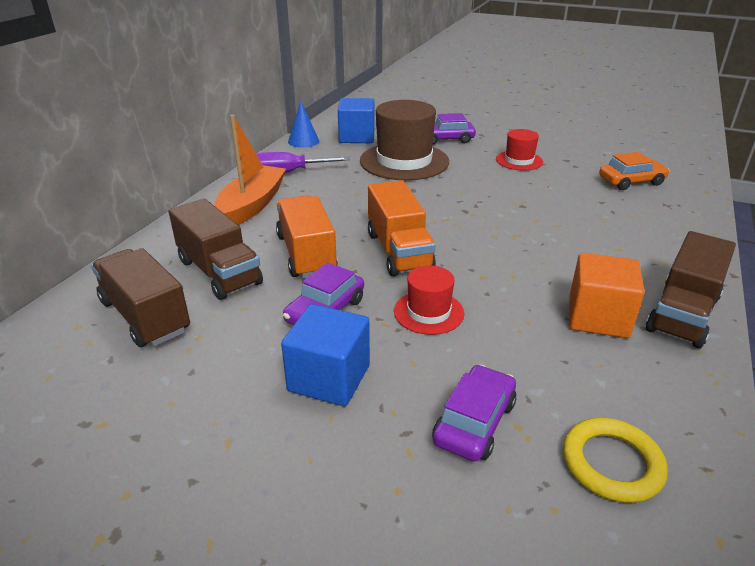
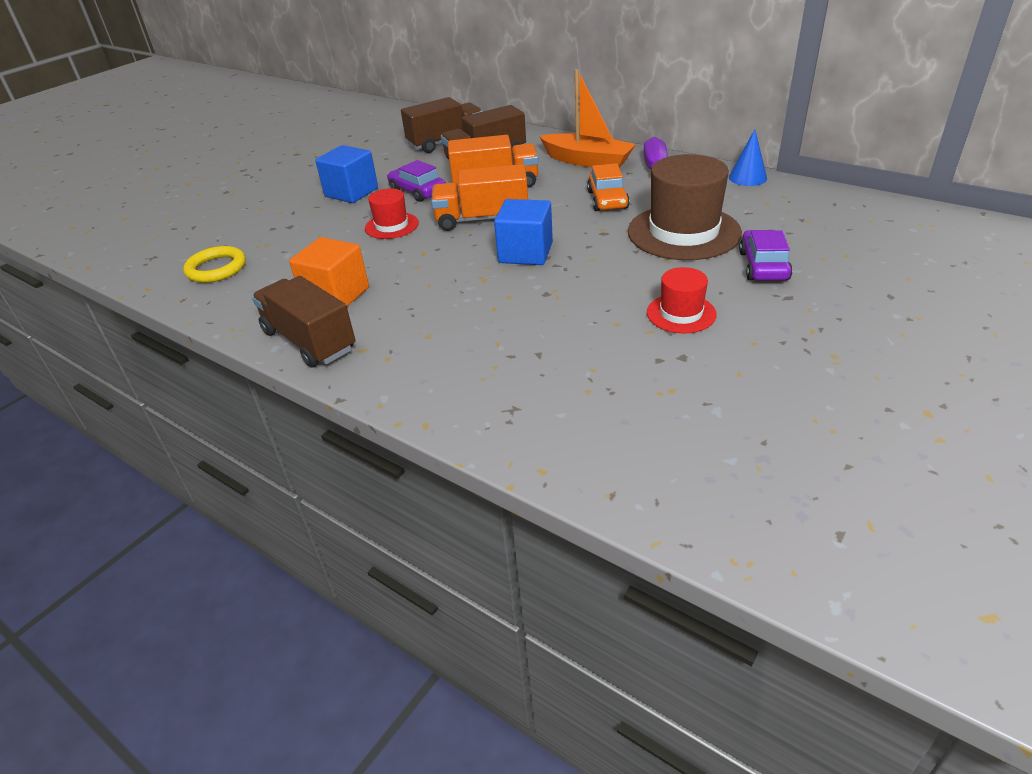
camera: 105 degrees right, 5 degrees up
(357, 137) = (765, 207): blue cube -> blue cube (525, 253)
(474, 422) = (282, 231): purple car -> none
(631, 181) = (593, 399): orange car -> orange car (607, 200)

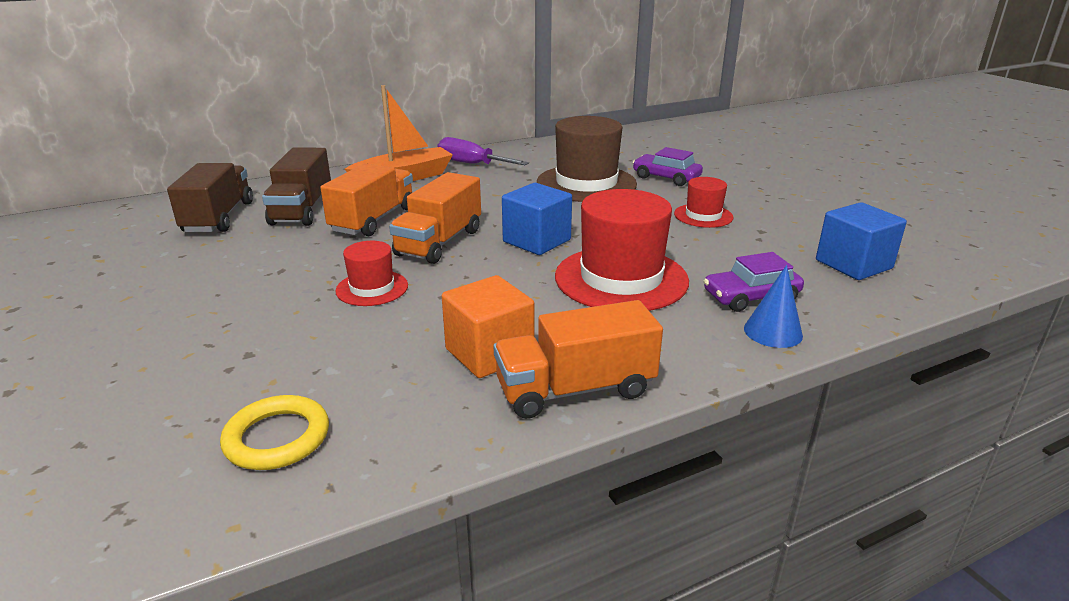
camera: 65 degrees left, 10 degrees down
(309, 341) = (575, 389): brown truck -> orange truck
(351, 192) = (234, 294): blue cube -> blue cube (853, 264)
(417, 191) = (312, 257): purple car -> purple car (751, 297)
(491, 310) = (621, 278): none -> red hat
(607, 200) = (491, 190): orange car -> none
(747, 177) = (533, 146): blue cone -> blue cone (773, 332)

